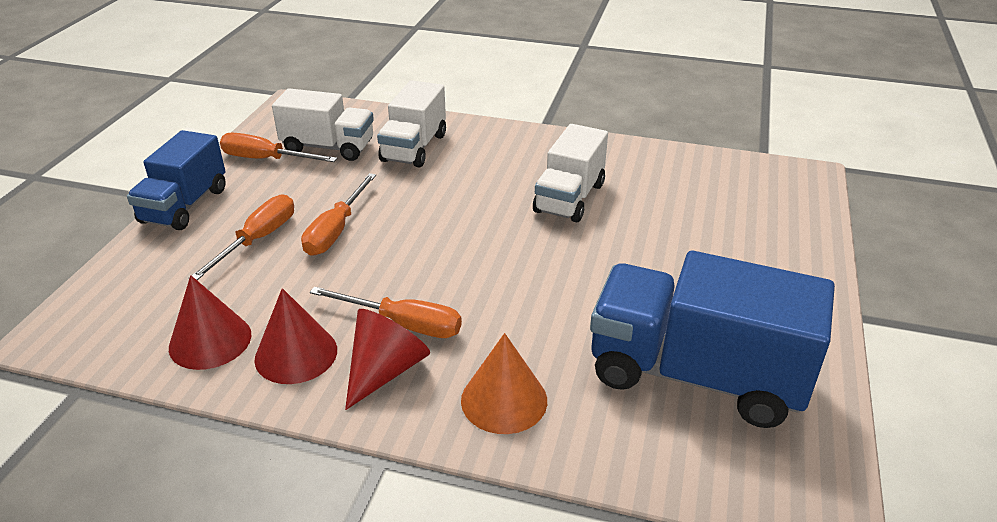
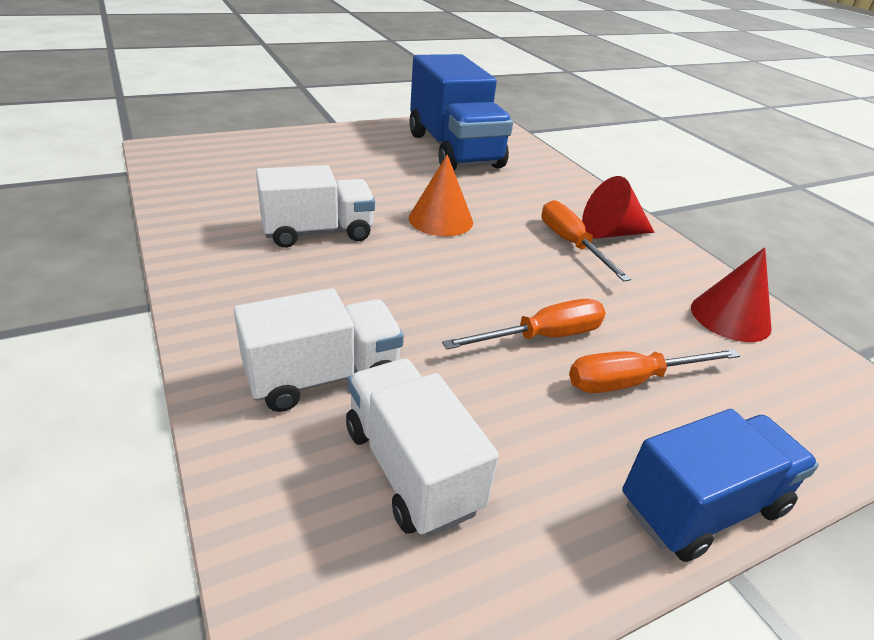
camera: 135 degrees left, 0 degrees up
(266, 159) = (520, 518): orange screwdriver -> none
(296, 354) = (664, 272): red cone -> none
(504, 400) = (559, 191): orange cone -> orange cone (440, 219)

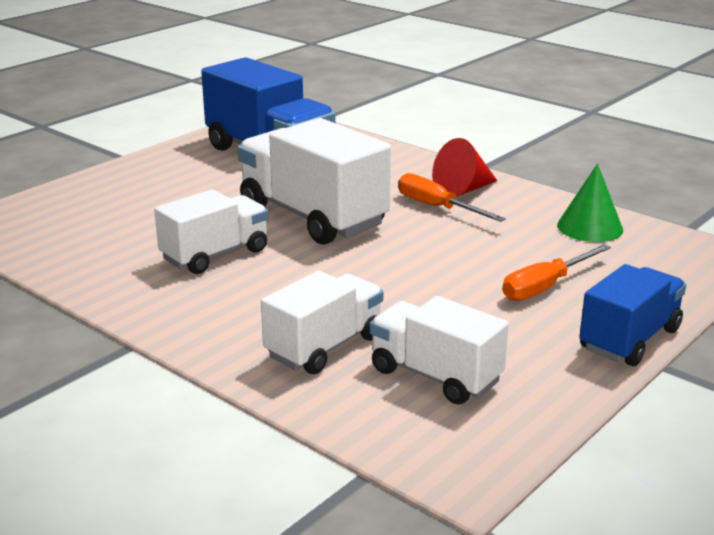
camera: 20 degrees left, 10 degrees down
(440, 219) = (312, 217): orange cone -> white truck
(542, 337) = (464, 278): orange screwdriver -> none
(730, 317) = (590, 227): red cone -> green cone

